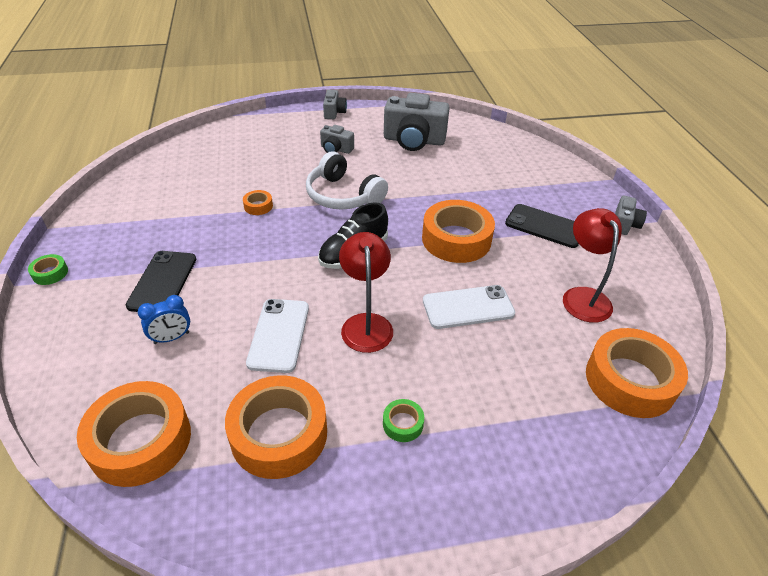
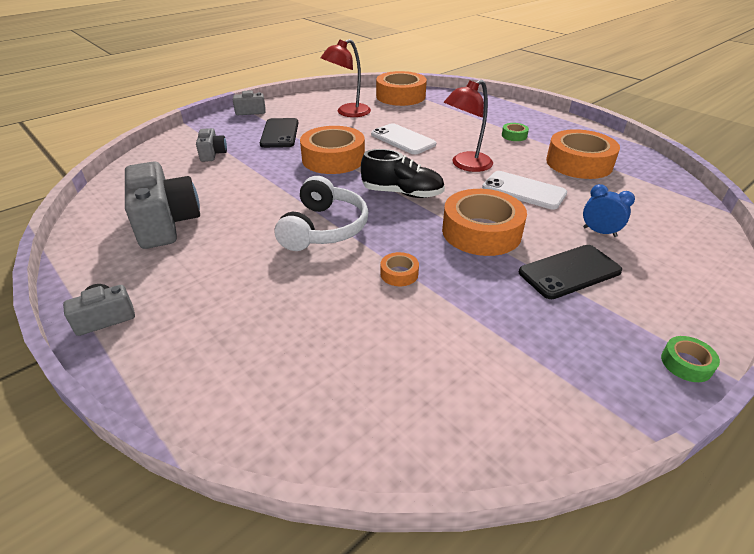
camera: 120 degrees left, 5 degrees down
(140, 440) = (663, 201): orange tape -> orange tape (481, 232)
(279, 335) = (523, 190): white phone -> white phone turned 60 degrees clockwise
(336, 149) = (225, 271): grey camera -> grey camera (213, 154)

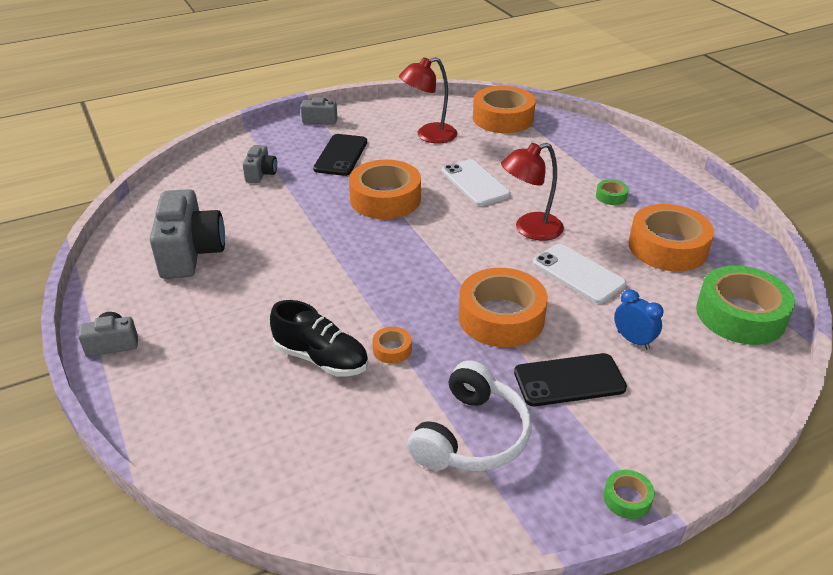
camera: 15 degrees right, 0 degrees up
(324, 228) = (340, 285): white headphones -> white headphones (472, 436)
(402, 193) = (440, 255): black shoe -> black shoe (321, 358)
(665, 201) = (740, 315): none -> green tape

